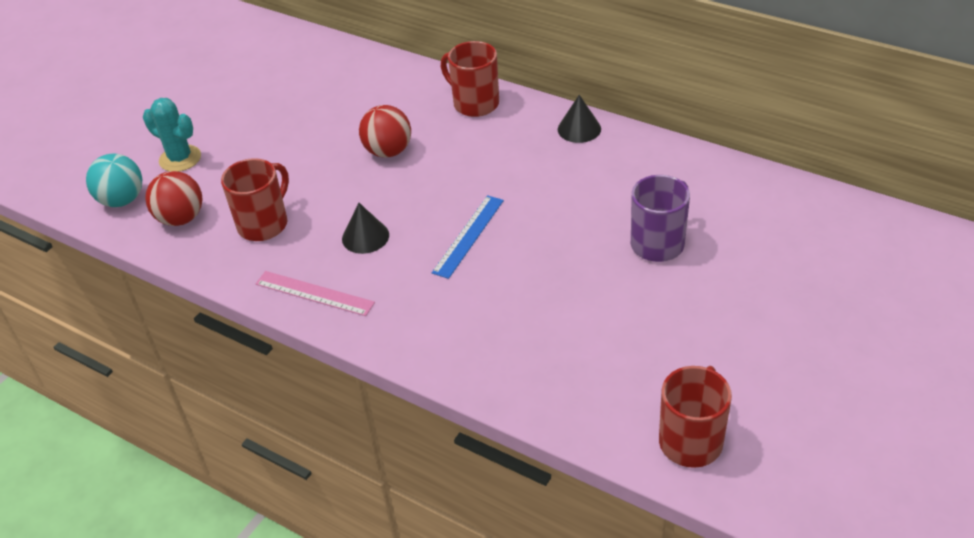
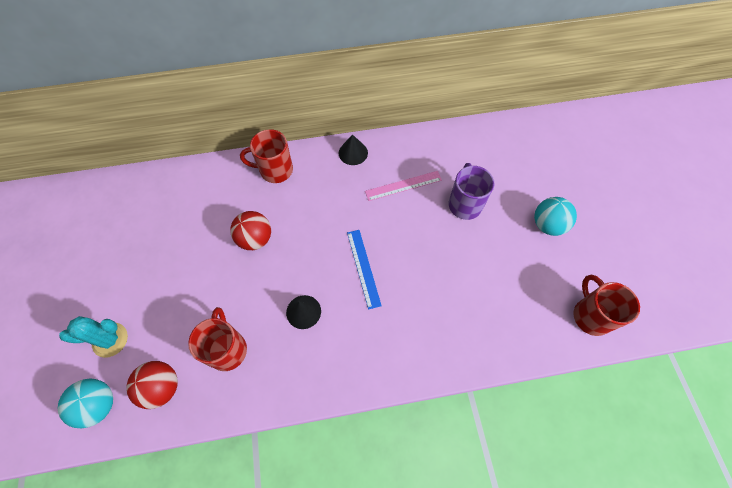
camera: 45 degrees left, 20 degrees up
(314, 293) = (313, 376): pink ruler -> pink ruler (403, 186)
(746, 322) = (547, 225): none -> turquoise ball

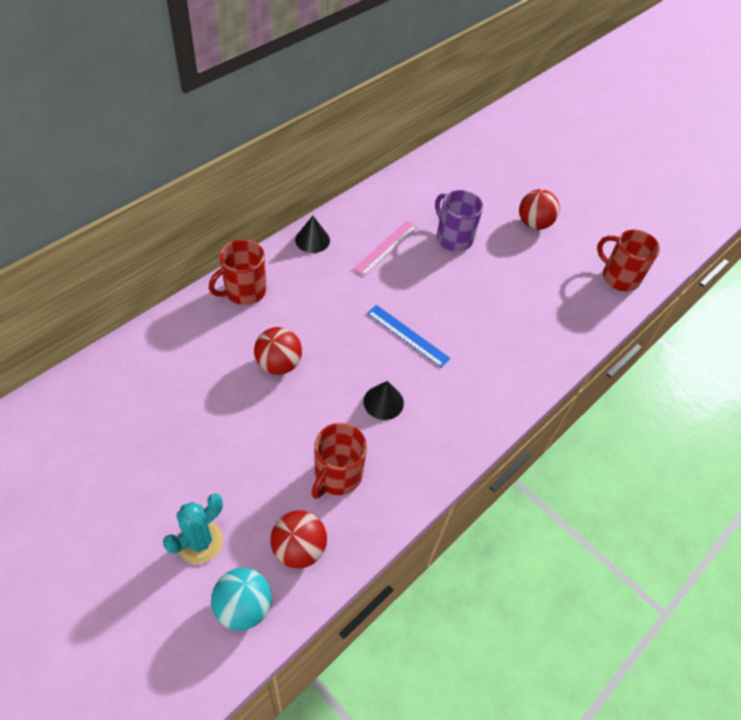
camera: 40 degrees left, 10 degrees down
(227, 349) = (337, 476): red mug -> red mug turned 105 degrees counterclockwise
(547, 225) = (534, 223): turquoise ball -> red ball

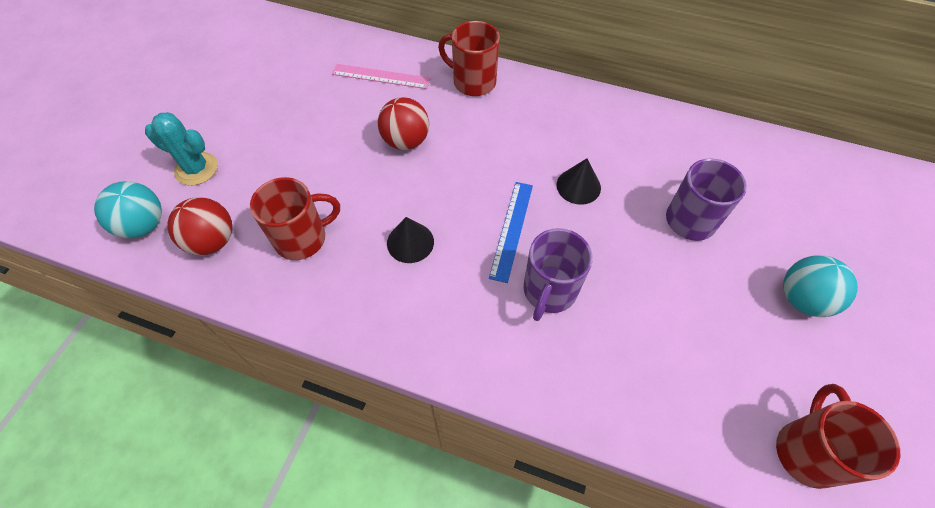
camera: 70 degrees right, 5 degrees up
(312, 240) = (576, 101): black cone -> black cone (578, 186)
(337, 476) = (302, 238): red mug -> red mug turned 150 degrees clockwise
(386, 247) = (619, 162): pink ruler -> pink ruler (381, 76)
(468, 338) = (549, 291): none -> purple mug
(534, 223) = (802, 299): red ball -> turquoise ball

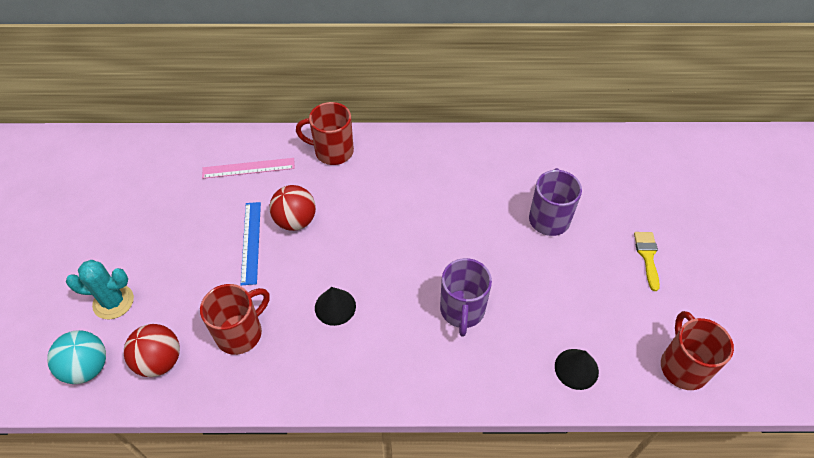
camera: 20 degrees left, 5 degrees down
(511, 230) = (414, 270): blue ruler -> blue ruler (251, 242)
(578, 186) = (454, 217): black cone -> black cone (576, 369)
(802, 299) = (647, 256): turquoise ball -> yellow brush

